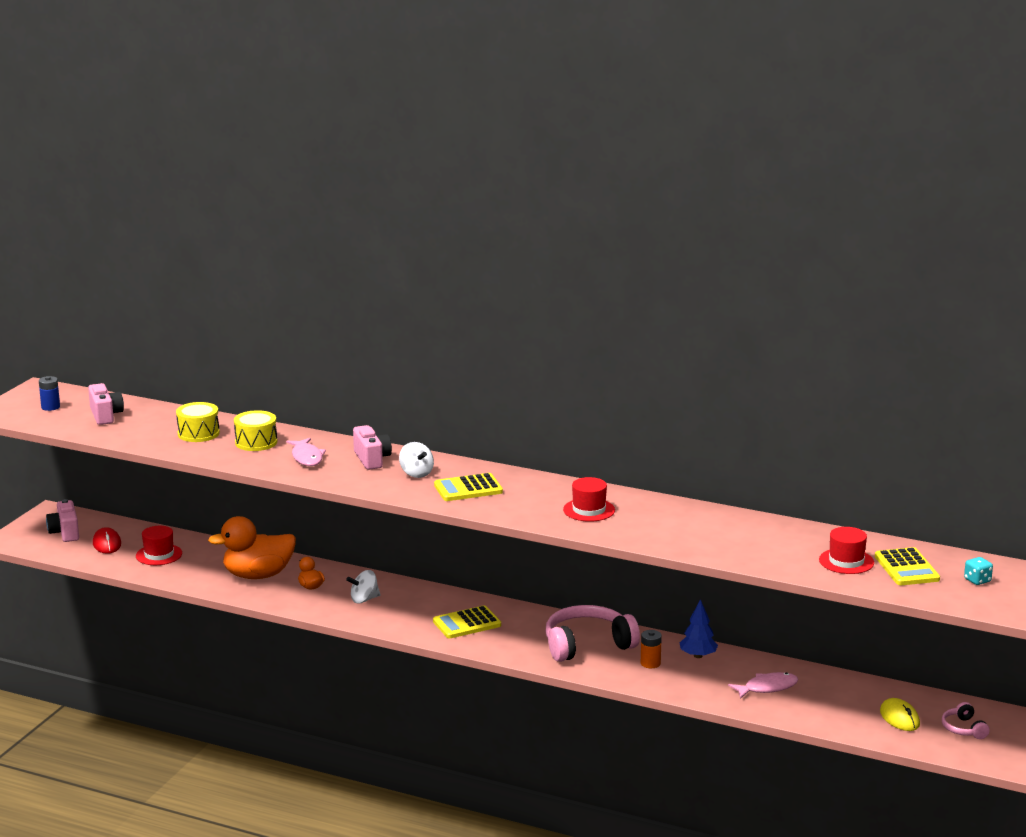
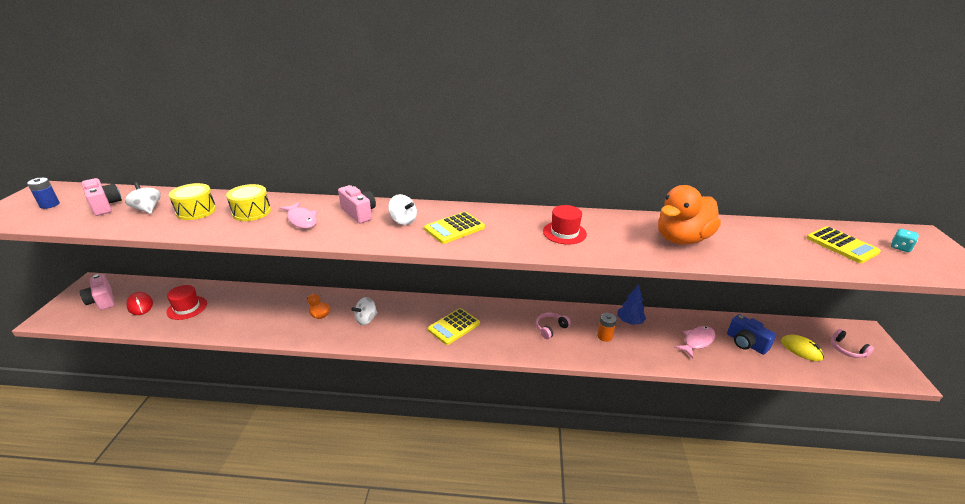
camera: 20 degrees left, 10 degrees up
(149, 425) = (147, 209): none -> white spinning top
(258, 575) = (274, 312): orange duck -> orange duck (681, 239)
(587, 645) = (550, 328): pink headphones -> pink headphones, size x0.48
(831, 700) = (746, 343): none -> blue camera
(846, 561) = (796, 247): red hat -> none

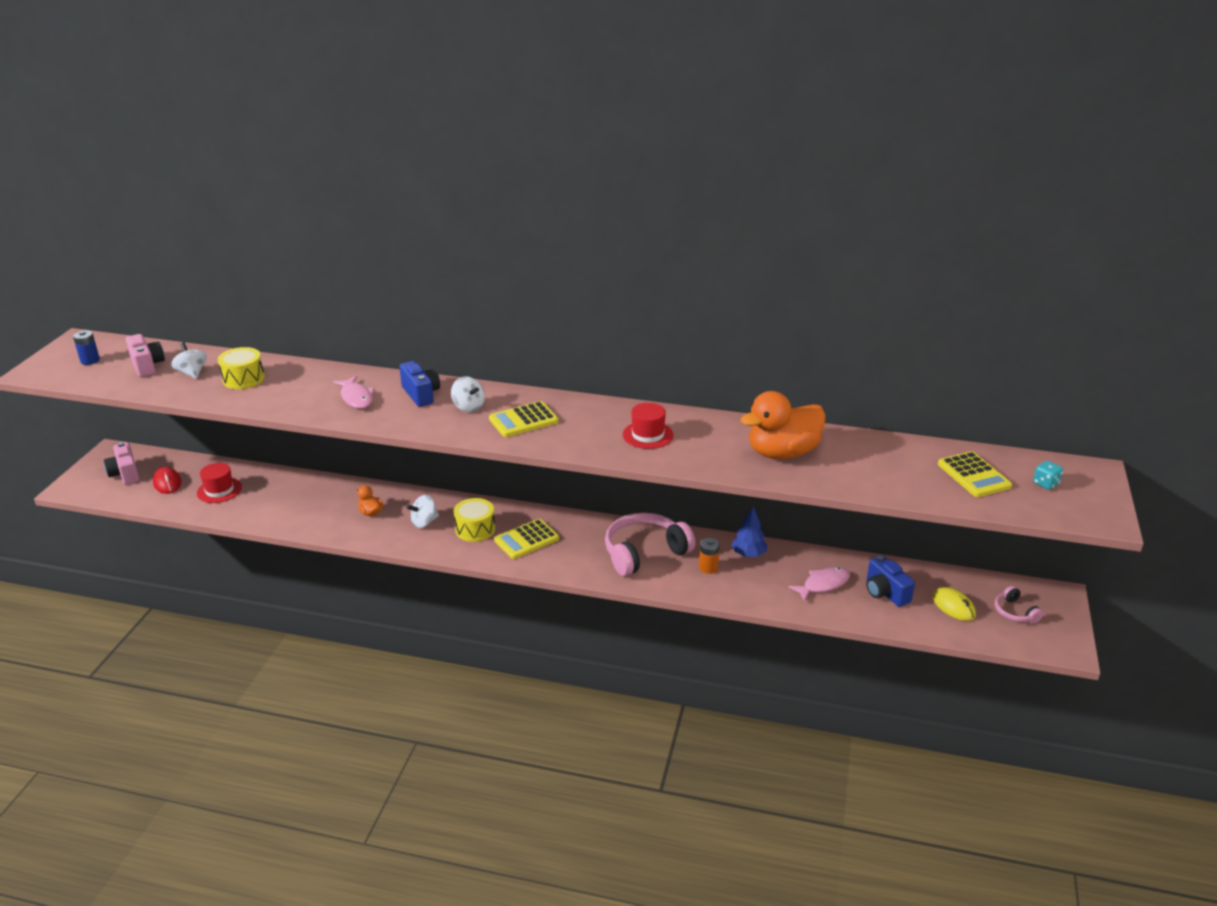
camera: 10 degrees right, 0 degrees up
(251, 212) = (302, 384): yellow drum -> yellow drum (475, 529)
(359, 213) = (421, 394): pink camera -> blue camera
(550, 328) = (644, 552): pink headphones -> pink headphones, size x2.06

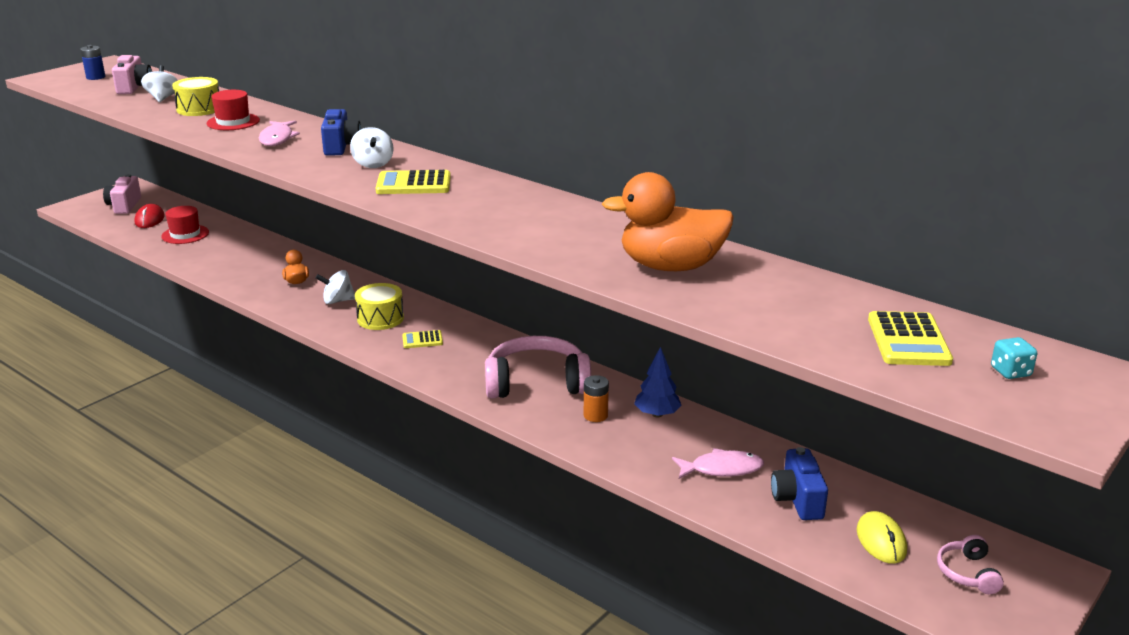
camera: 25 degrees right, 5 degrees down
(526, 540) = (422, 340): yellow calculator -> yellow calculator, size x0.59
(648, 435) = (531, 220): red hat -> red hat (233, 122)

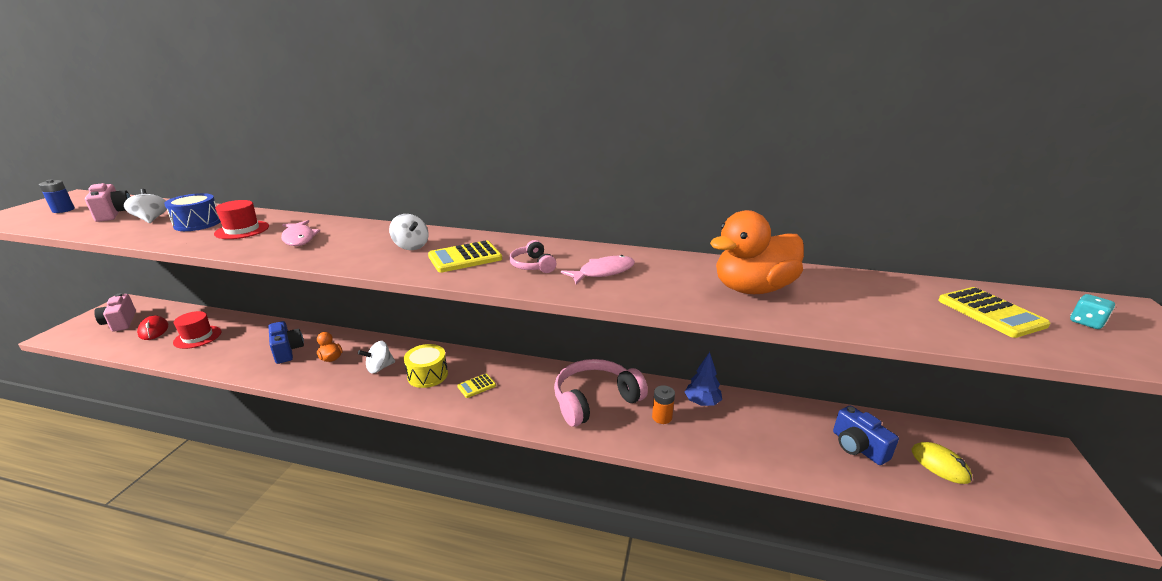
camera: 25 degrees left, 0 degrees up
(199, 109) = (197, 223): yellow drum -> blue drum
(341, 146) = (367, 236): blue camera -> blue camera (287, 351)
(722, 469) = (787, 437): pink fish -> pink fish (603, 272)
(967, 573) = (1012, 473): pink headphones -> pink headphones (532, 265)

